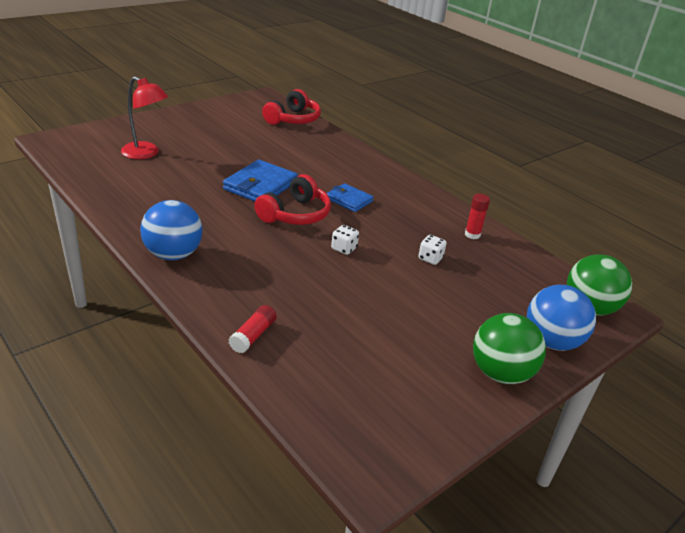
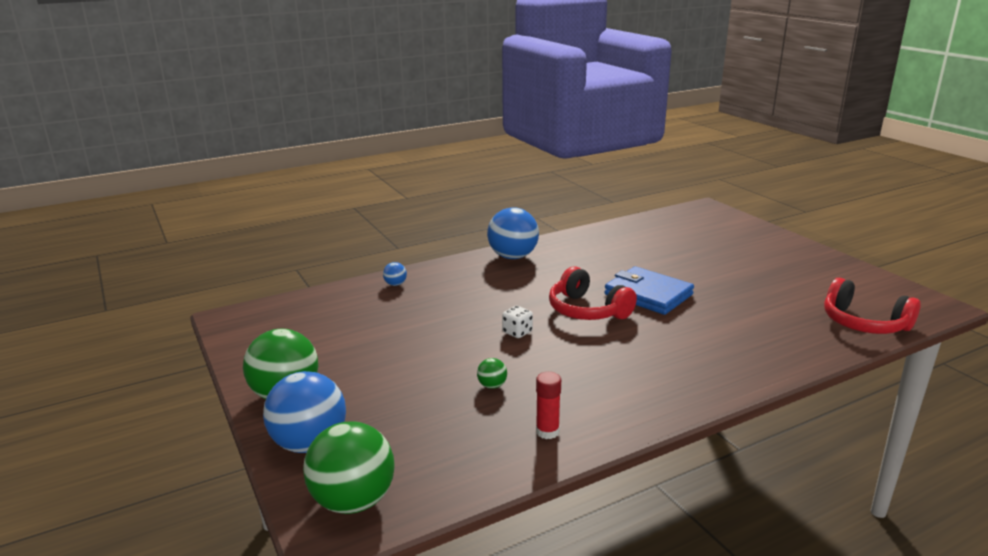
camera: 105 degrees right, 10 degrees down
(146, 153) = (699, 242): red lamp -> none
(253, 336) = (395, 284): red glue stick -> blue ball
(349, 200) = (628, 345): blue wallet -> none
(430, 258) = (492, 386): white dice -> green ball

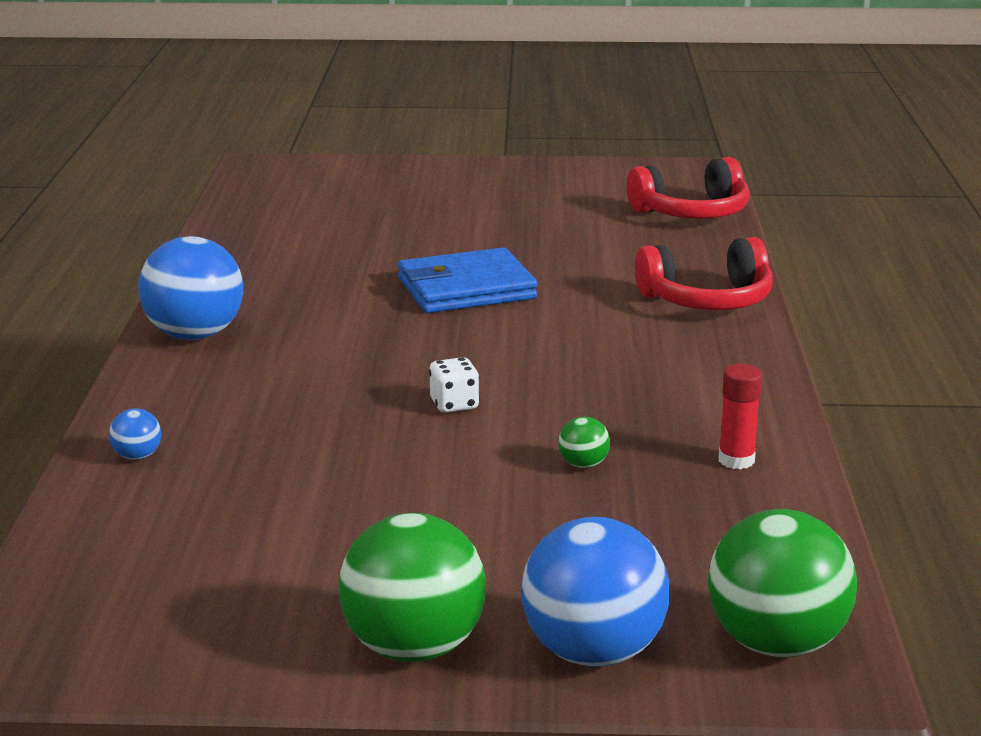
camera: 60 degrees left, 0 degrees up
(587, 310) = (456, 339): red headphones -> red headphones (707, 300)

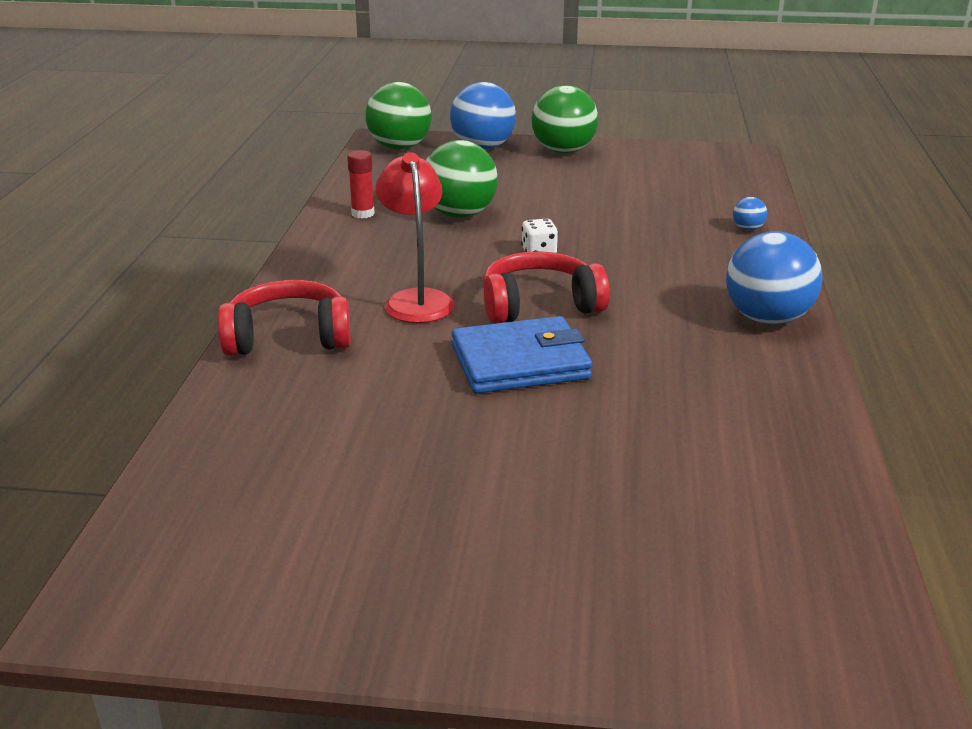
camera: 175 degrees left, 5 degrees up
(583, 465) = (459, 215): green ball -> green ball, size x2.33
(593, 340) = (416, 300): none -> red lamp
(692, 213) = (200, 483): red headphones -> red headphones (539, 305)

